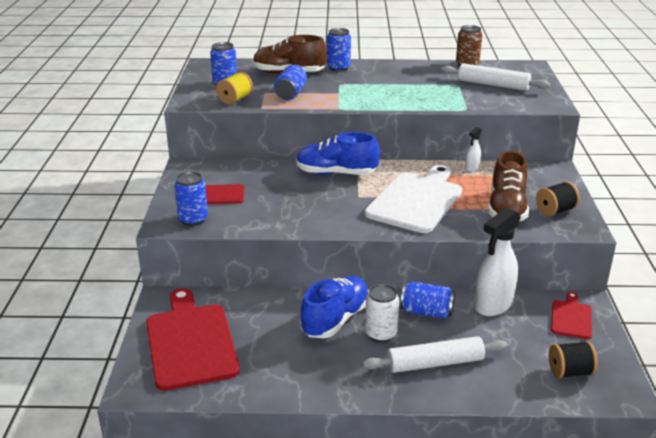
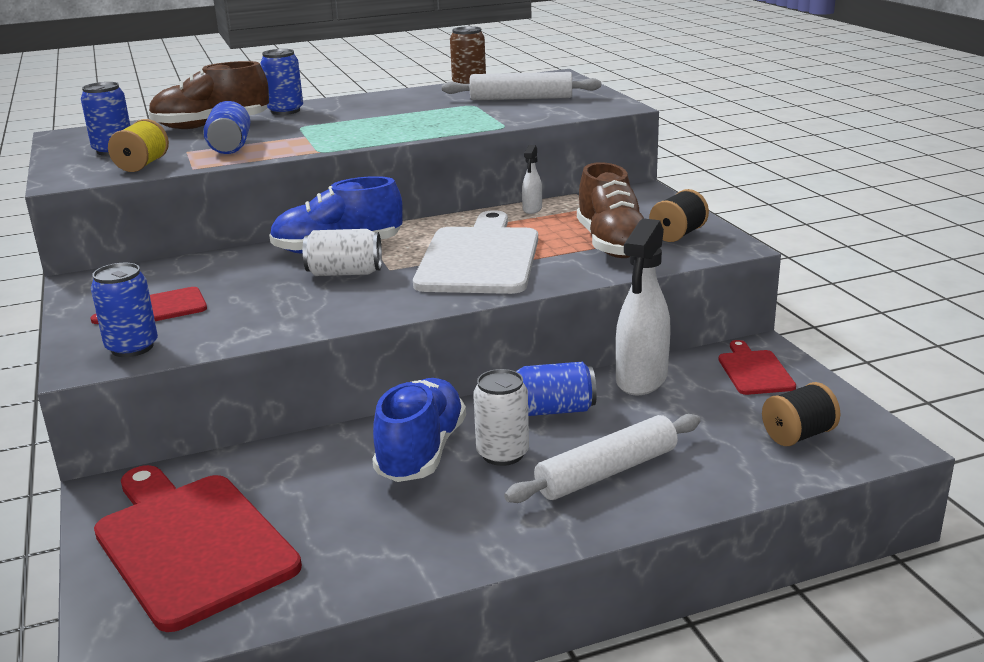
camera: 20 degrees left, 5 degrees down
(331, 193) = (345, 273): none -> white can

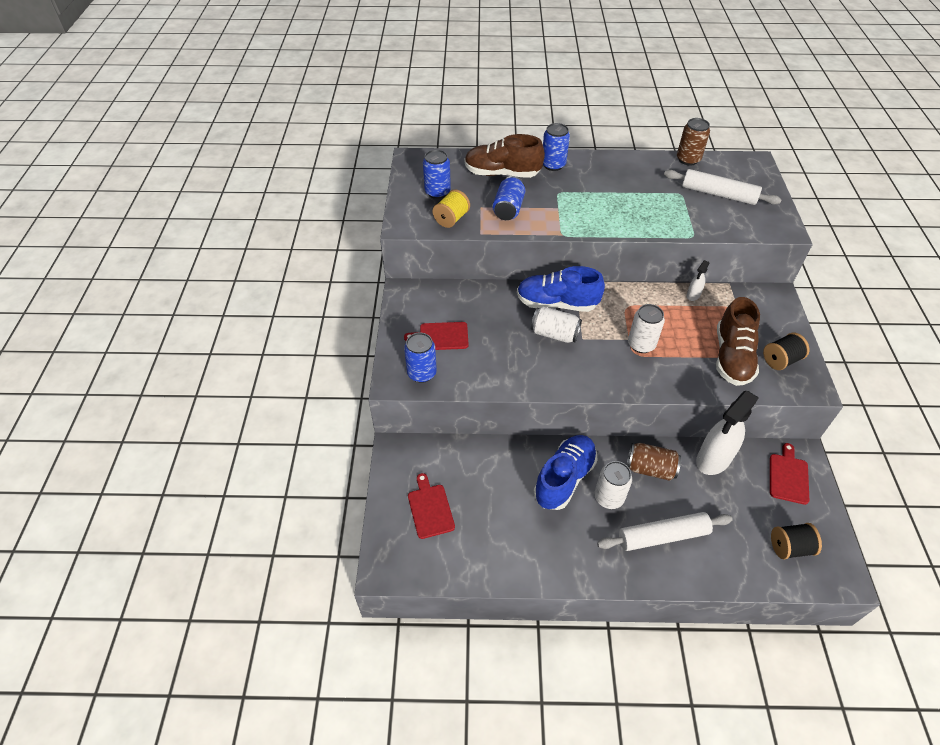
camera: 20 degrees right, 25 degrees up
(191, 544) = (430, 508): red cutting board -> red cutting board, size x0.50
(480, 258) = (641, 344): white cutting board -> white can
(553, 410) = (650, 468): blue can -> brown can

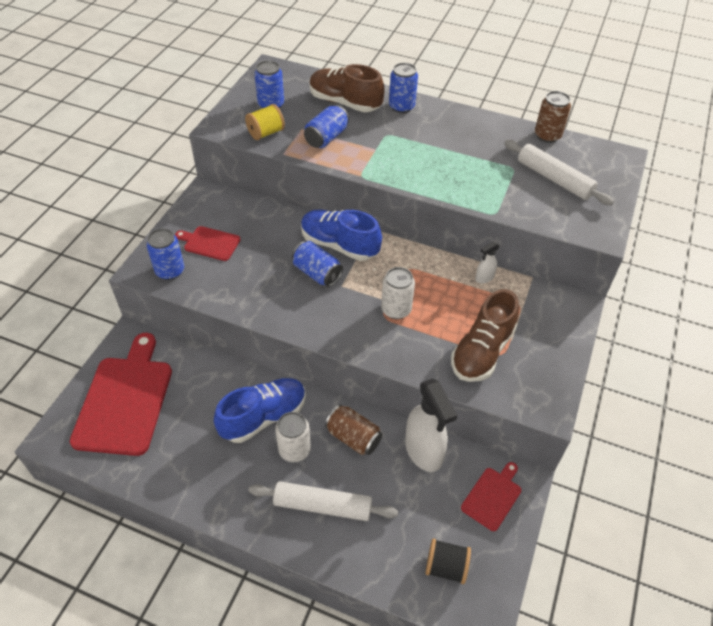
camera: 20 degrees right, 0 degrees up
(430, 508) = (125, 400): red cutting board -> red cutting board, size x2.01
(554, 334) = (317, 273): white can -> blue can
(713, 459) = (423, 451): white spray bottle -> white spray bottle turned 90 degrees counterclockwise
(780, 360) = (533, 371): black spool -> none

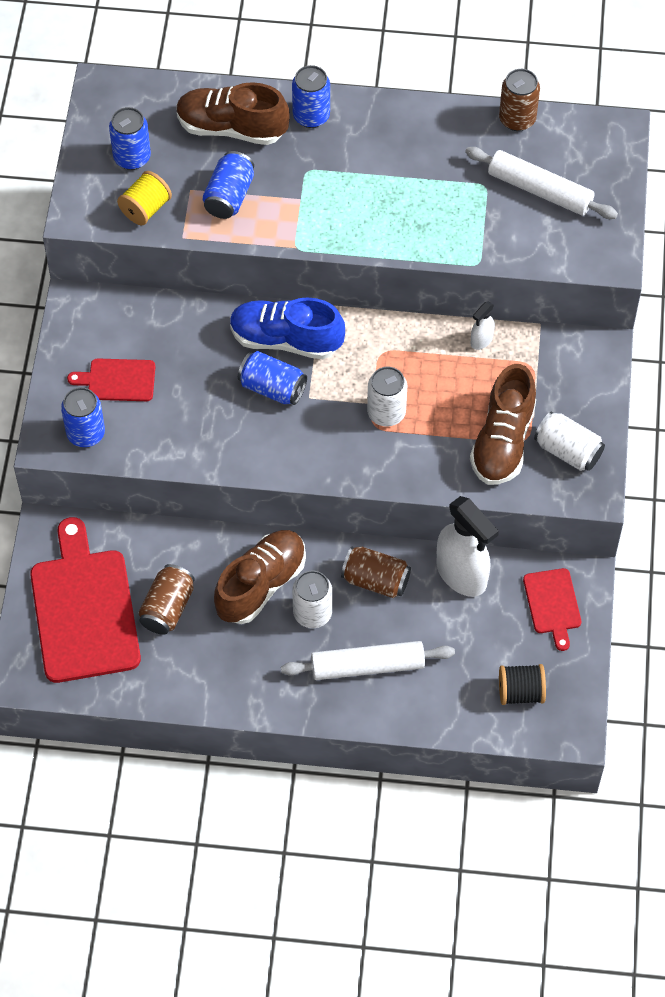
camera: 15 degrees left, 10 degrees up
(186, 415) = (167, 608): none -> brown can
(263, 417) = (261, 585): blue shoe -> brown shoe
(492, 496) = (552, 604): red cutting board -> red cutting board turned 150 degrees clockwise
(534, 371) = (567, 451): none -> white can

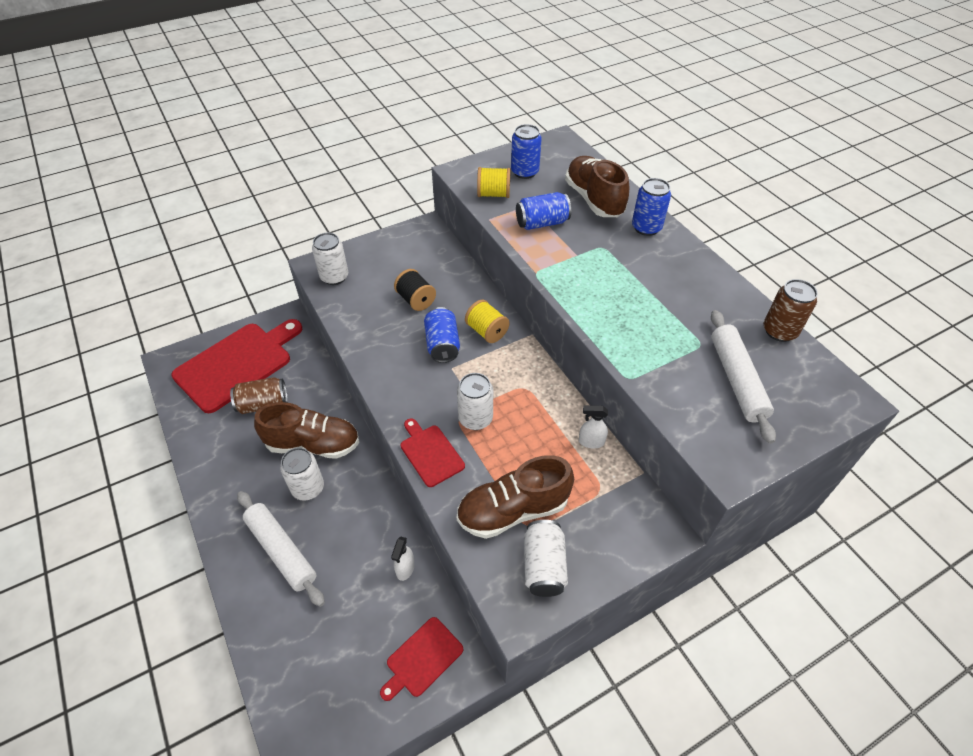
camera: 55 degrees right, 10 degrees down
(86, 433) = (334, 277): blue can -> white can
(118, 380) = (386, 271): red cutting board -> red cutting board (430, 453)
(286, 340) = (487, 331): blue shoe -> yellow spool
(375, 580) = (361, 512): brown can -> none
(462, 574) = (405, 569): white spray bottle -> white spray bottle, size x0.46
(520, 692) = (319, 686): black spool -> black spool (416, 300)

